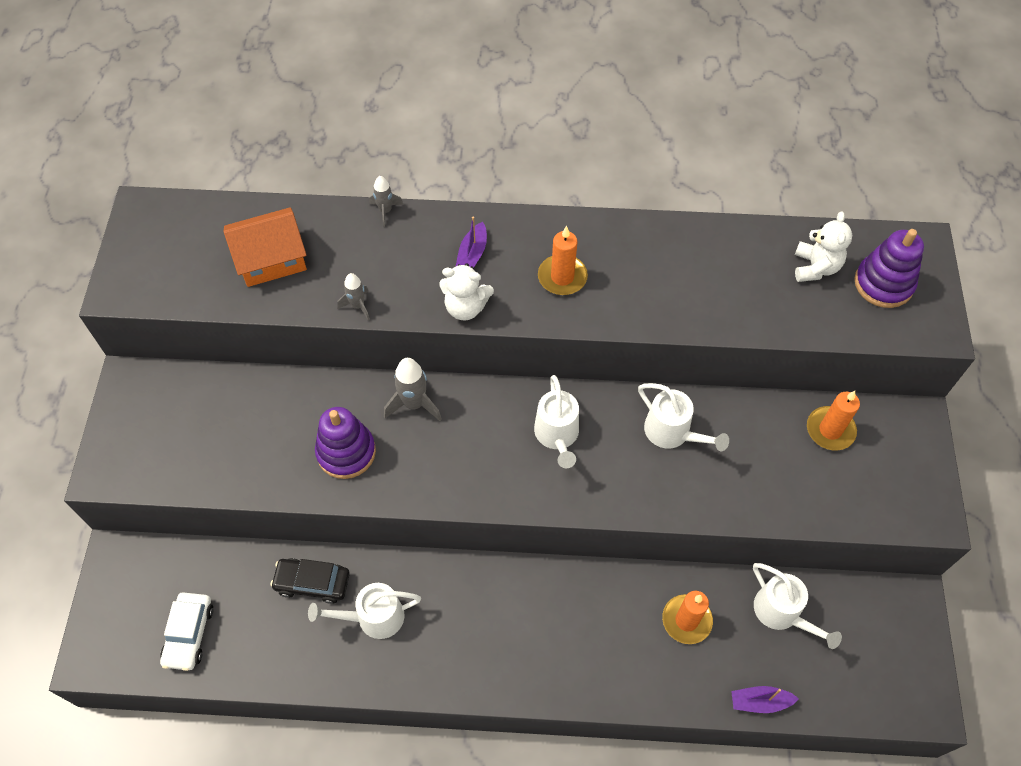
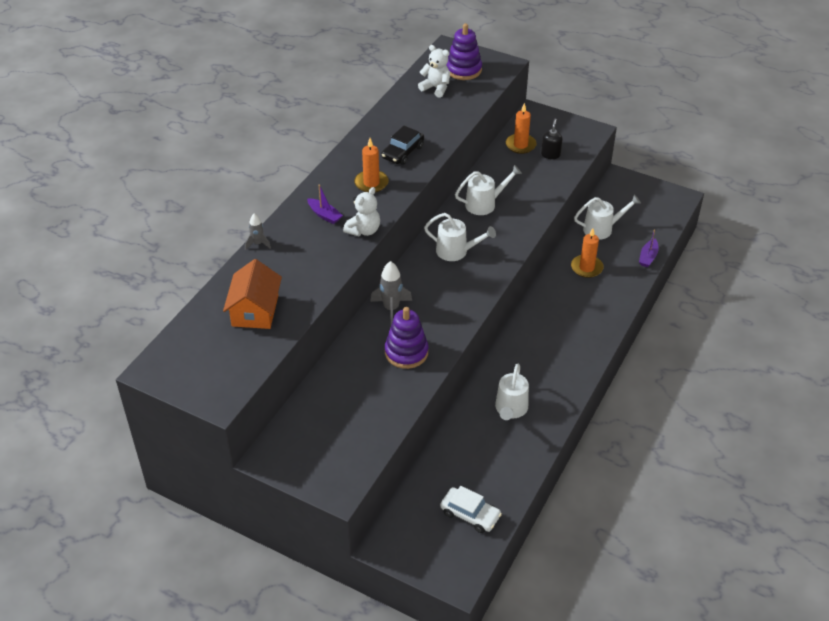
camera: 65 degrees left, 15 degrees down
(312, 583) = (468, 434): black car -> black car (403, 152)
(358, 306) = (327, 278): grey rocket -> none
(836, 478) = (550, 154): none -> black soap dispenser

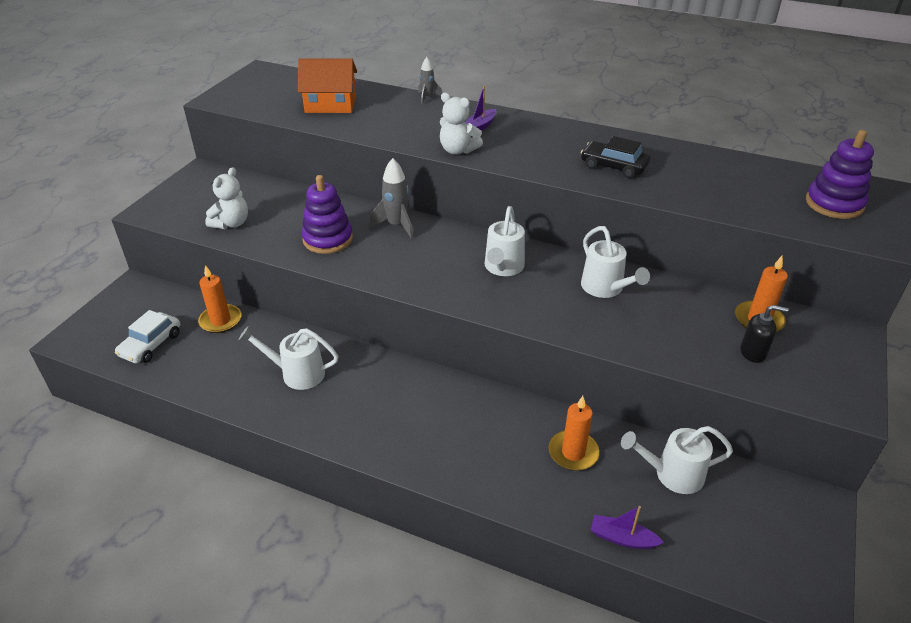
camera: 85 degrees right, 5 degrees down
(371, 183) = (544, 150): orange candle -> orange candle (220, 320)
(436, 88) = (771, 183): white teddy bear -> white teddy bear (231, 223)
(602, 229) = (672, 474): white watering can -> white watering can turned 105 degrees clockwise

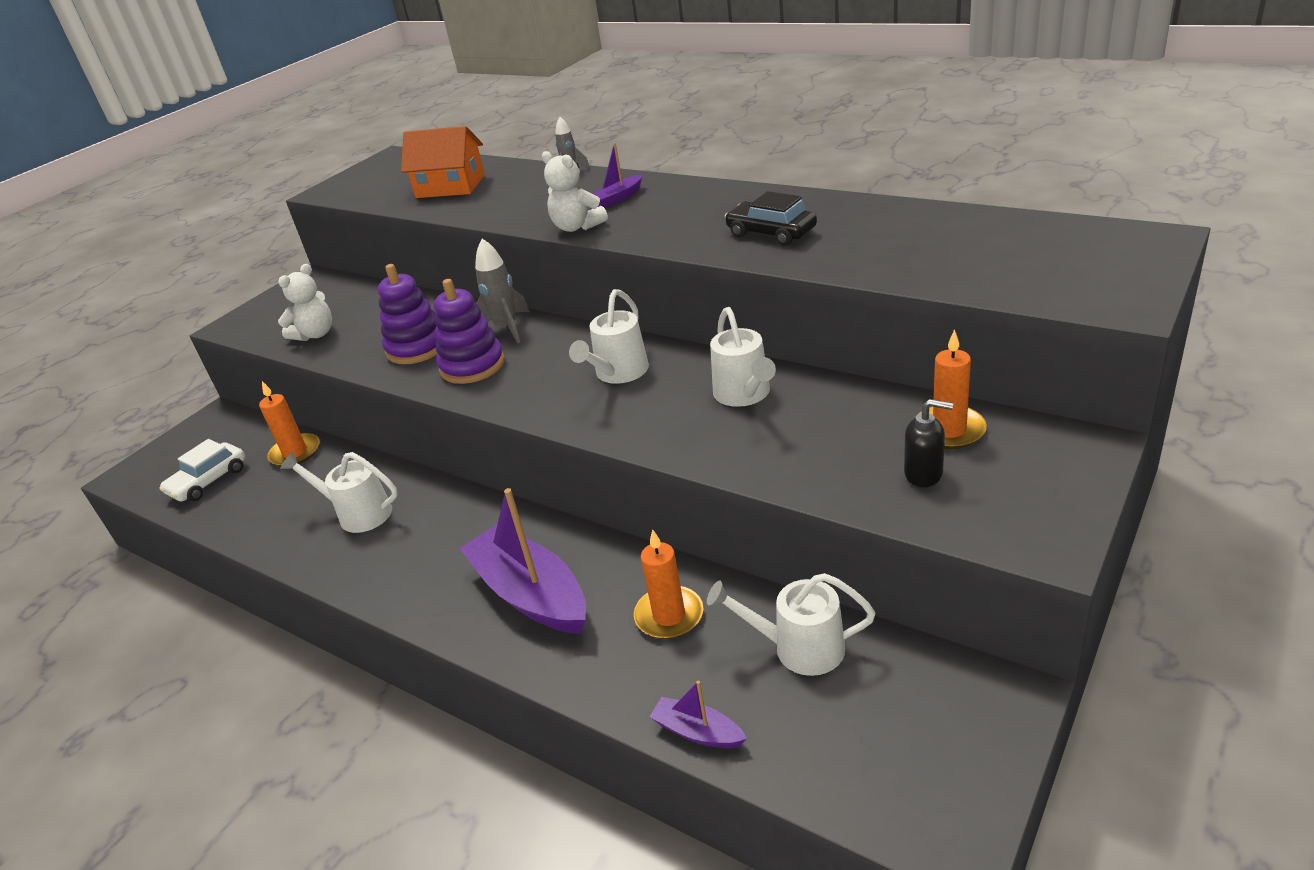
camera: 15 degrees right, 5 degrees down
(463, 438) = (530, 594): none -> purple boat
(834, 204) = (1072, 261): purple stacking toy -> purple stacking toy (472, 366)

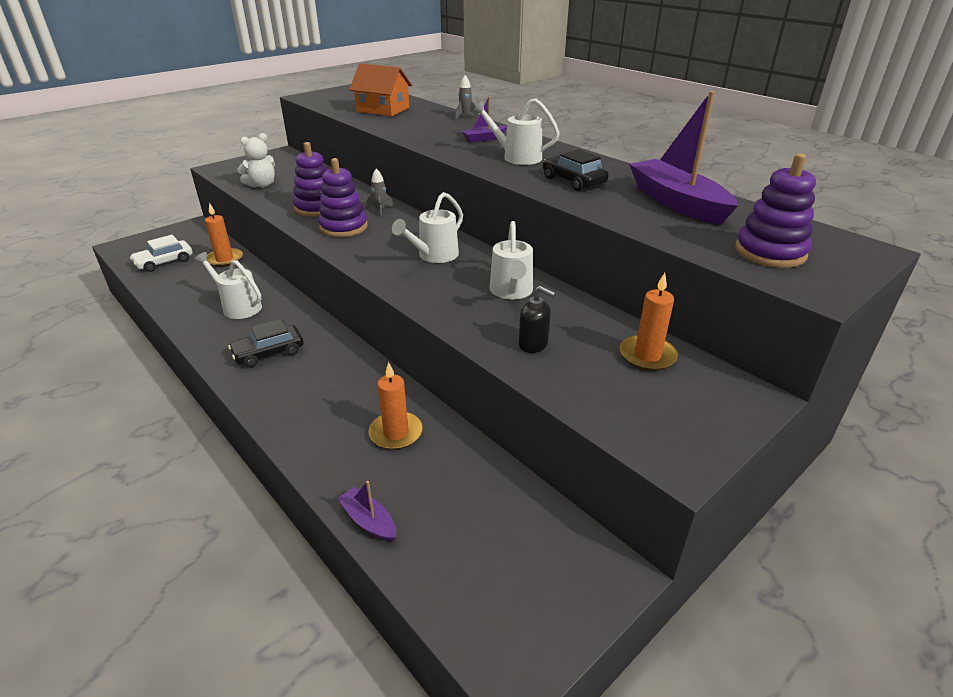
camera: 10 degrees right, 0 degrees up
(441, 563) = (269, 353): none -> black car
(506, 328) = (380, 210): grey rocket -> grey rocket, size x0.61
(530, 594) = (313, 390): purple boat -> purple boat (677, 202)
(577, 227) = (444, 149): white teddy bear -> none
(798, 648) = (473, 485): white watering can -> white watering can (516, 157)
(924, 474) = (610, 381): black soap dispenser -> black soap dispenser (533, 344)
(1051, 270) = (770, 252): none -> purple stacking toy

